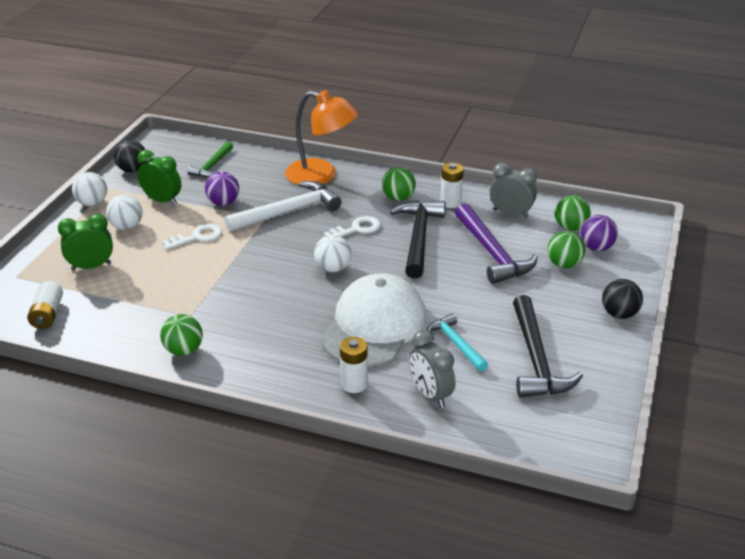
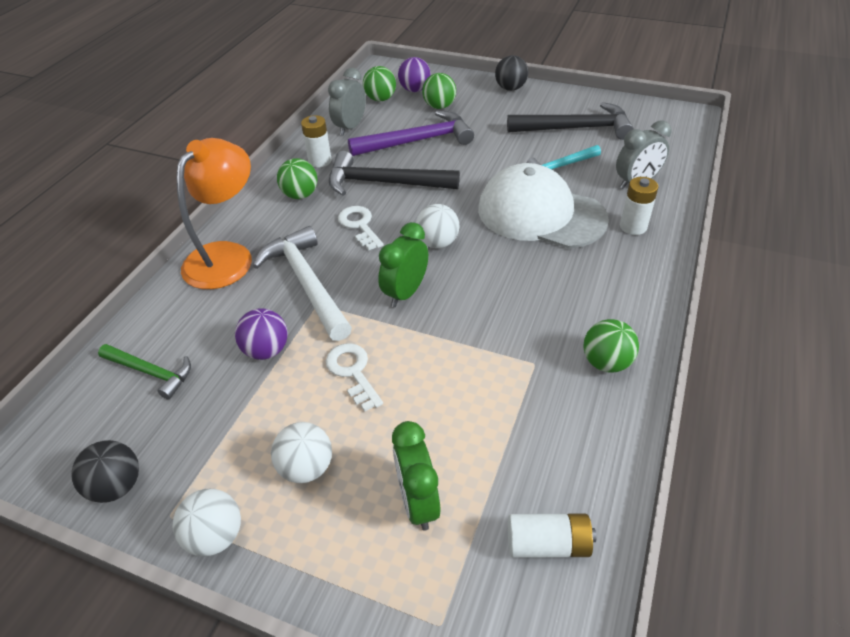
camera: 85 degrees left, 10 degrees up
(162, 201) = (239, 427): green clock -> green clock (405, 293)

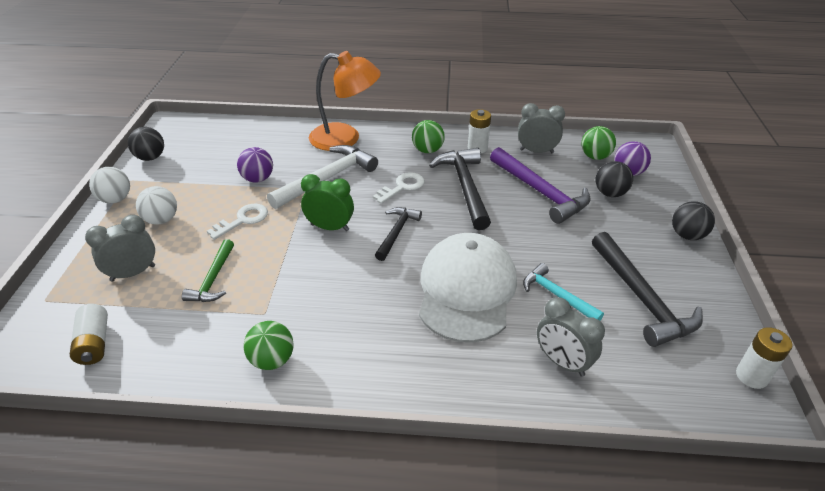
camera: 70 degrees right, 5 degrees down
(151, 372) = (233, 142): green hammer -> green hammer (213, 279)
(417, 502) = (133, 273): green clock -> grey clock
(437, 243) = (397, 232): white ball -> black hammer
(439, 106) = (610, 193): green ball -> black ball
(633, 226) = (477, 365): white battery -> white battery (751, 376)

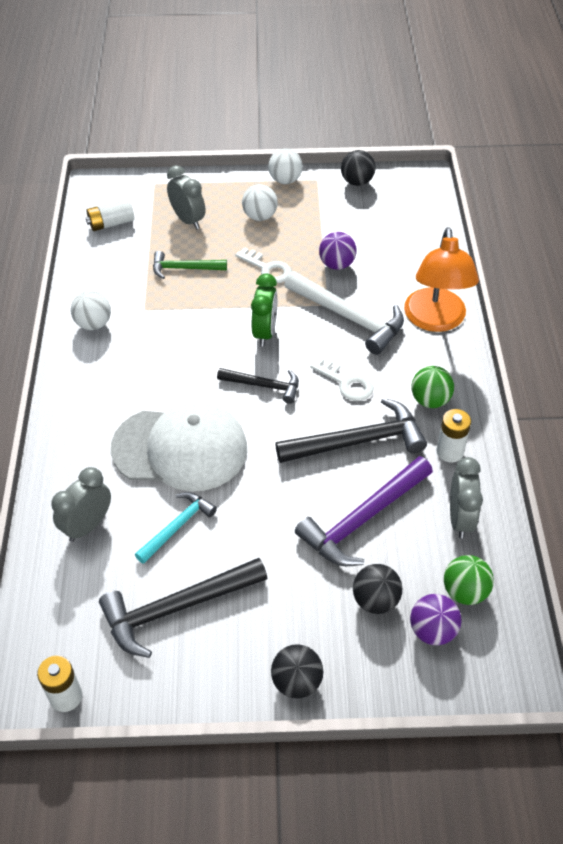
camera: 85 degrees right, 10 degrees up
(272, 360) = (94, 324): green ball -> white ball

